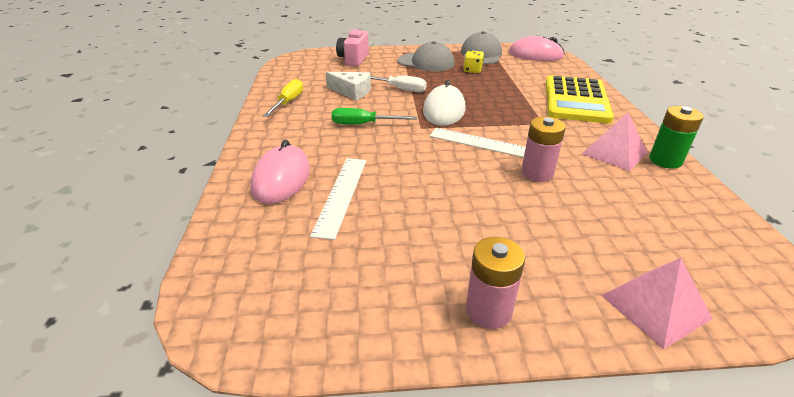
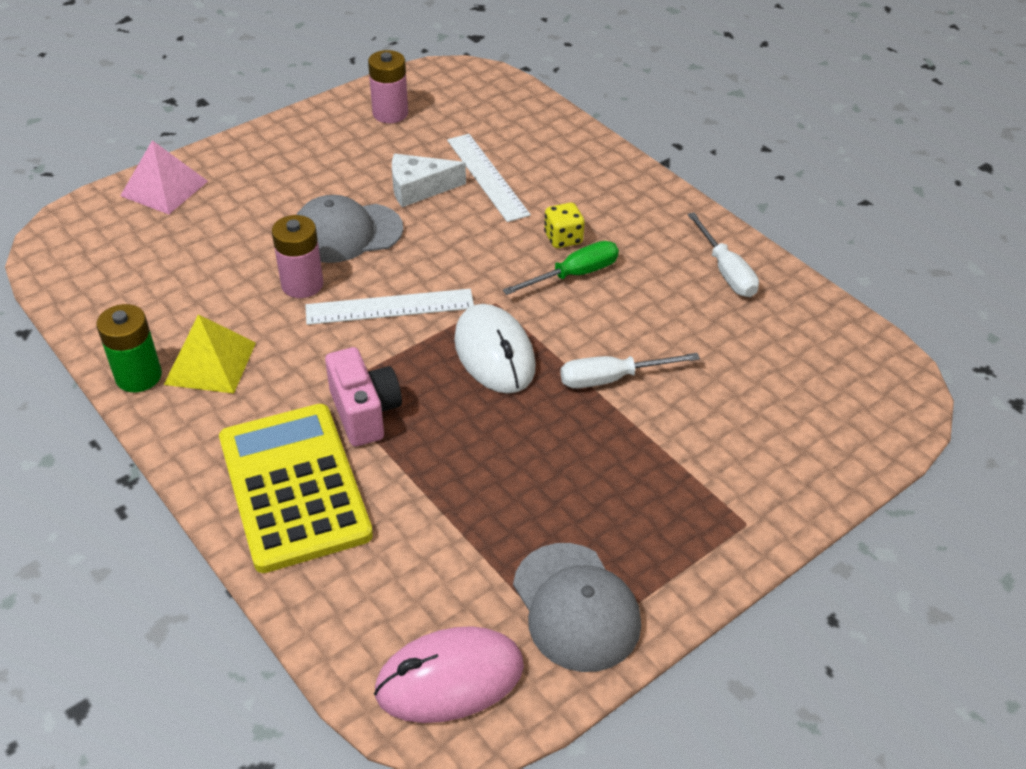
camera: 145 degrees right, 10 degrees up
(281, 178) = (564, 169): pink mouse -> none
(288, 102) = (726, 271): yellow screwdriver -> white screwdriver
(352, 92) = (674, 336): white cheese -> white cheese (419, 188)
(353, 60) = (799, 438): pink camera -> pink camera (365, 413)
(426, 62) = (657, 501): grey cap -> grey cap (346, 233)
(472, 70) = (540, 512): yellow dice -> yellow dice (563, 239)
(488, 310) = (290, 141): pink battery -> pink battery (390, 113)
(614, 153) = (210, 363): pink pyramid -> yellow pyramid

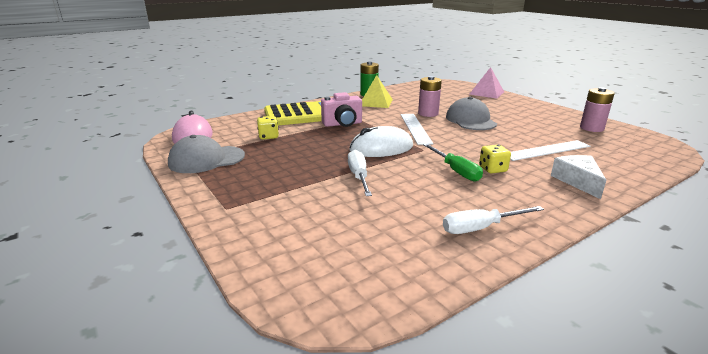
camera: 95 degrees right, 20 degrees down
(419, 188) = (520, 134): white cheese -> white cheese (578, 181)
(444, 529) = (268, 137): none -> yellow dice

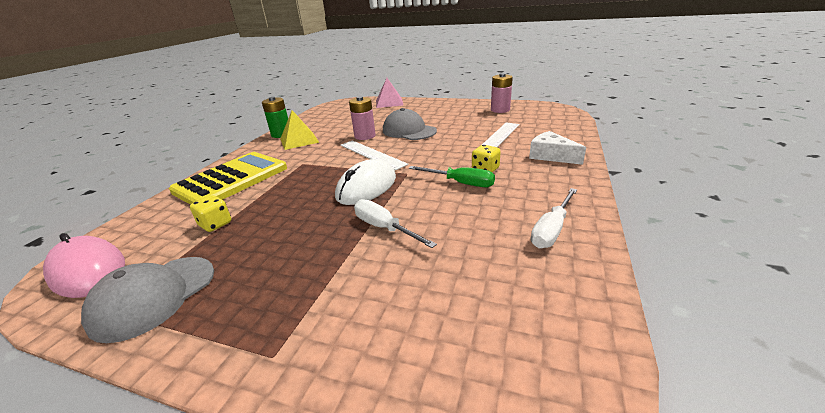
camera: 35 degrees left, 5 degrees up
(342, 124) = (292, 175): pink camera -> none

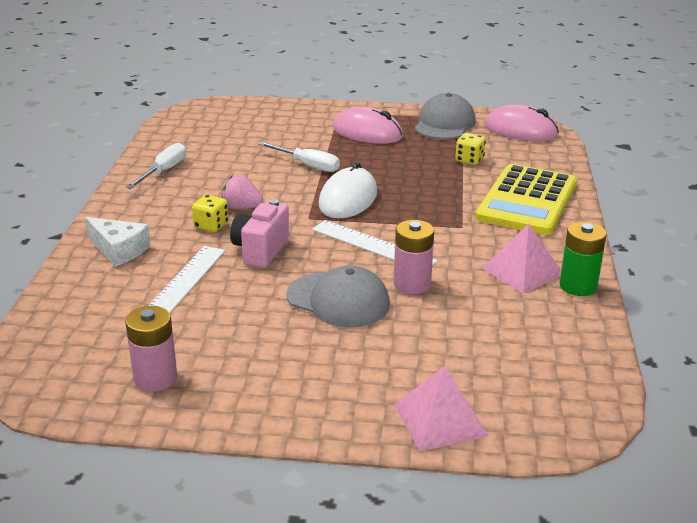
camera: 165 degrees right, 0 degrees up
(275, 285) = (367, 132): none -> pink mouse
(299, 140) = (523, 271): yellow pyramid -> pink pyramid
(448, 153) = (260, 250): none -> pink camera
(460, 183) = (241, 208): green screwdriver -> pink strawberry

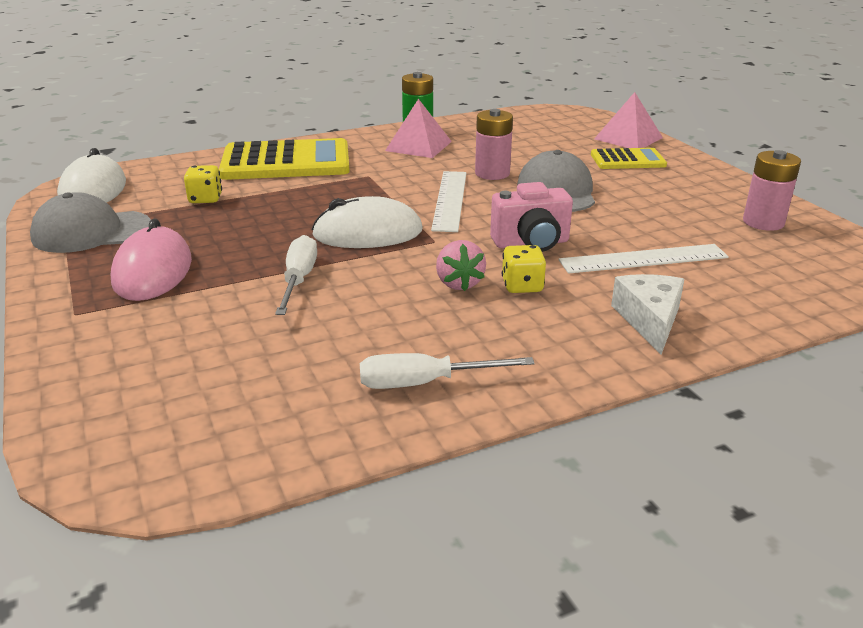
camera: 120 degrees left, 0 degrees up
(372, 380) = (627, 160): none -> yellow calculator
(521, 130) = (93, 190): pink mouse -> white mouse

